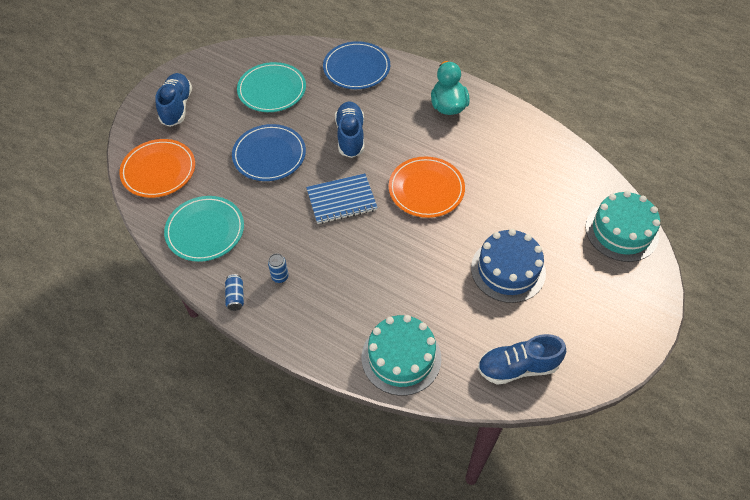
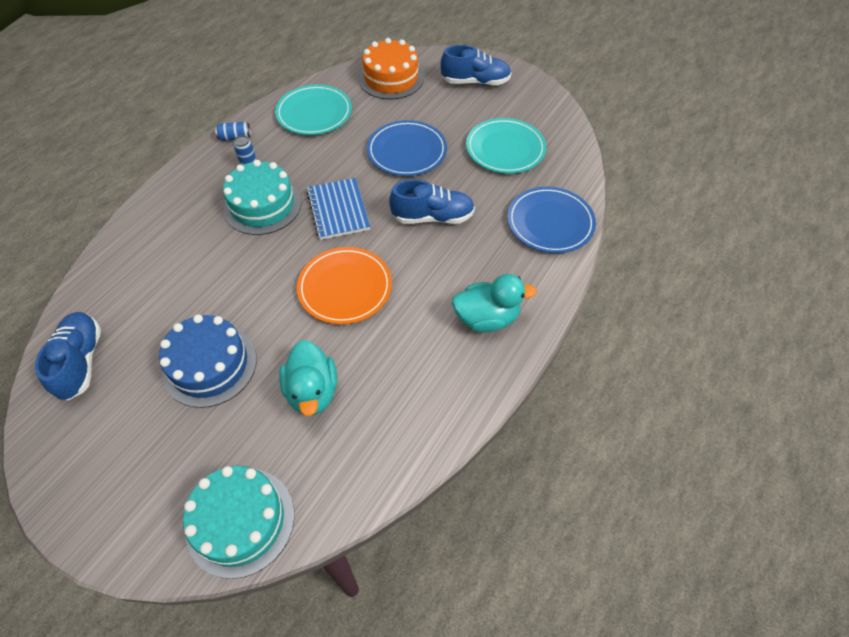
camera: 90 degrees right, 0 degrees up
(158, 170) = (391, 78): orange plate -> orange cake
(401, 357) = (130, 257): turquoise cake -> turquoise cake (262, 205)
(521, 201) = (312, 391): none -> turquoise duck

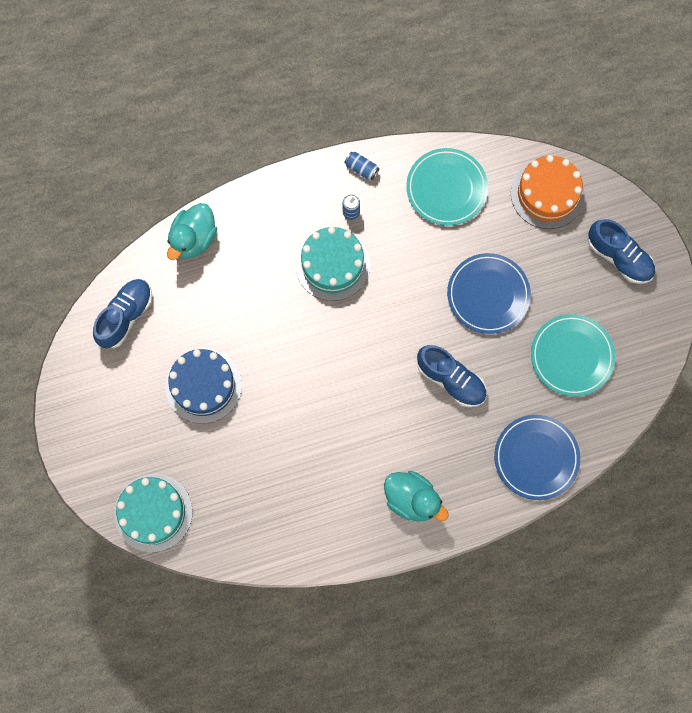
camera: 40 degrees right, 20 degrees up
(312, 391) = (253, 460): turquoise duck -> turquoise duck (193, 239)
(338, 210) = (385, 315): blue notebook -> none
(345, 288) = (335, 393): orange plate -> none

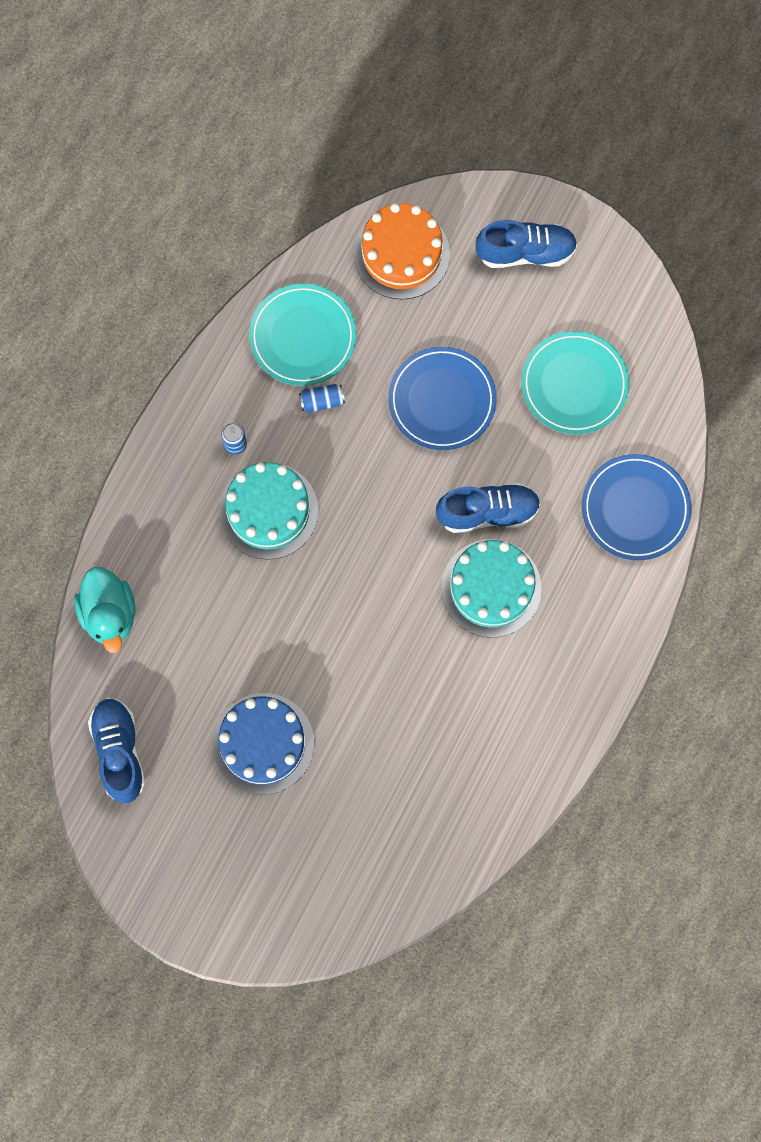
camera: 45 degrees left, 0 degrees up
(153, 512) = (338, 908): turquoise cake -> turquoise cake (491, 588)
(361, 168) = (203, 393): blue can -> blue can (322, 401)
(412, 499) = (563, 656): turquoise duck -> none

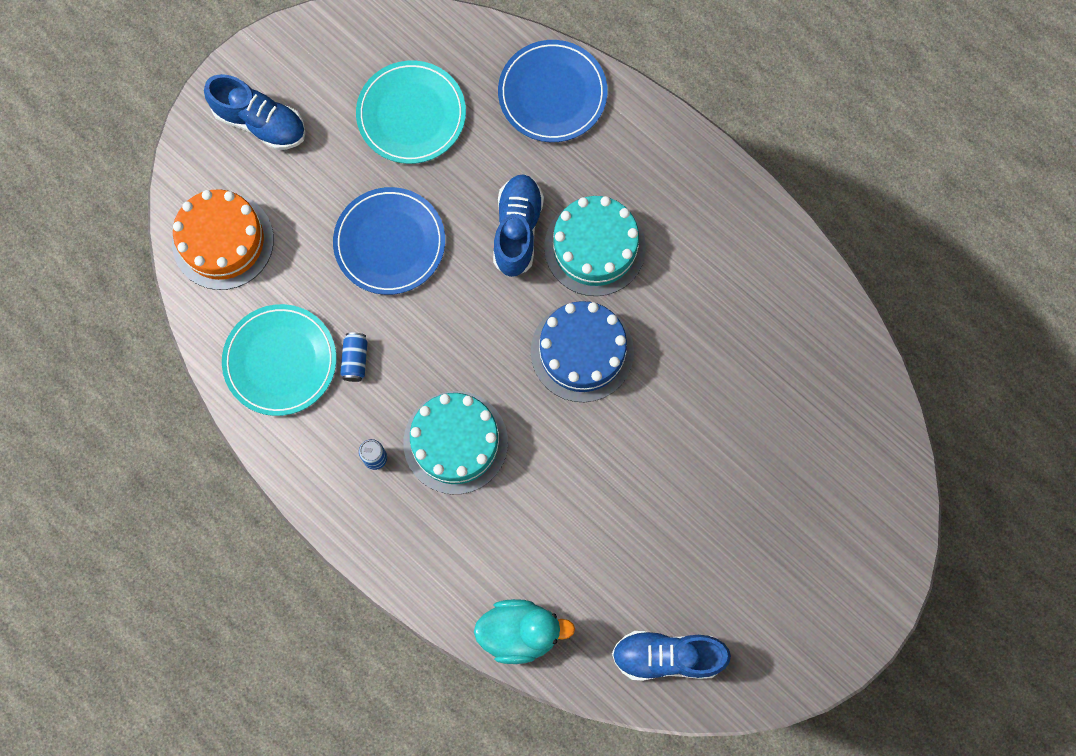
camera: 75 degrees left, 0 degrees up
(263, 743) = (694, 508): blue cake -> blue cake (582, 351)
(525, 252) = (260, 122): blue shoe -> blue shoe turned 105 degrees clockwise

